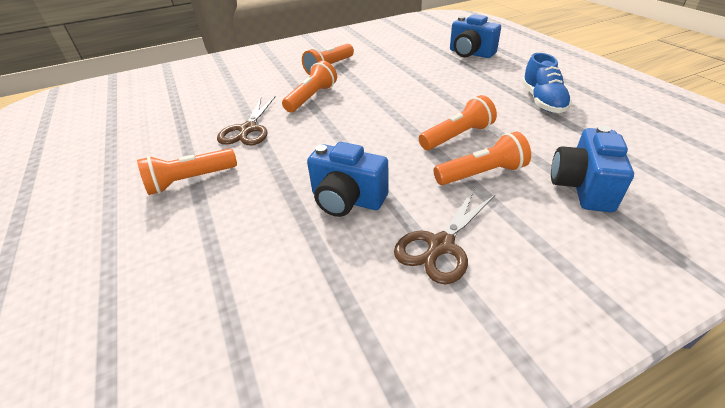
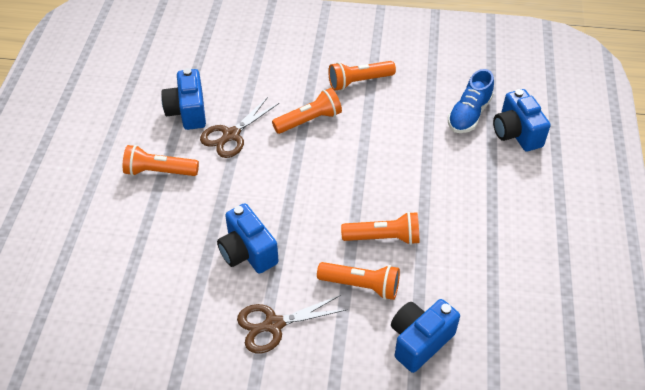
camera: 30 degrees right, 10 degrees up
(189, 131) = (188, 111): none -> blue camera
(542, 101) = (503, 239): blue shoe -> blue shoe (469, 114)

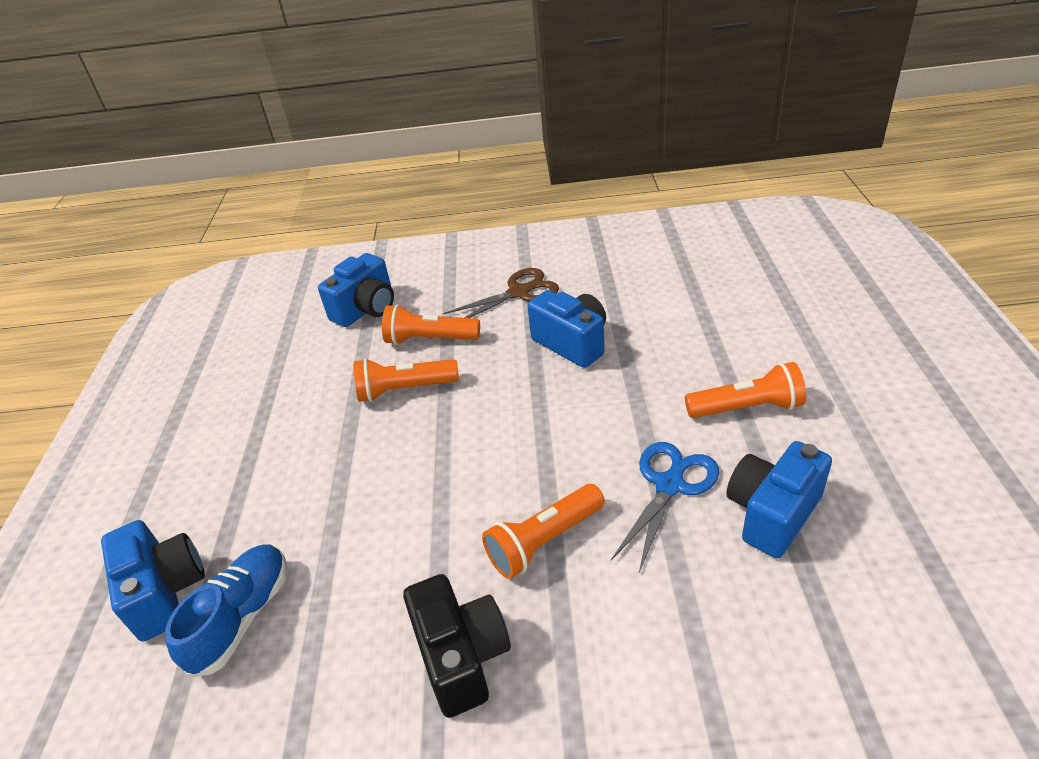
camera: 175 degrees right, 10 degrees down
(188, 111) = (772, 513): blue camera -> blue camera turned 120 degrees counterclockwise
(231, 135) = (669, 485): brown scissors -> blue scissors
(359, 82) = (462, 657): orange flashlight -> black camera

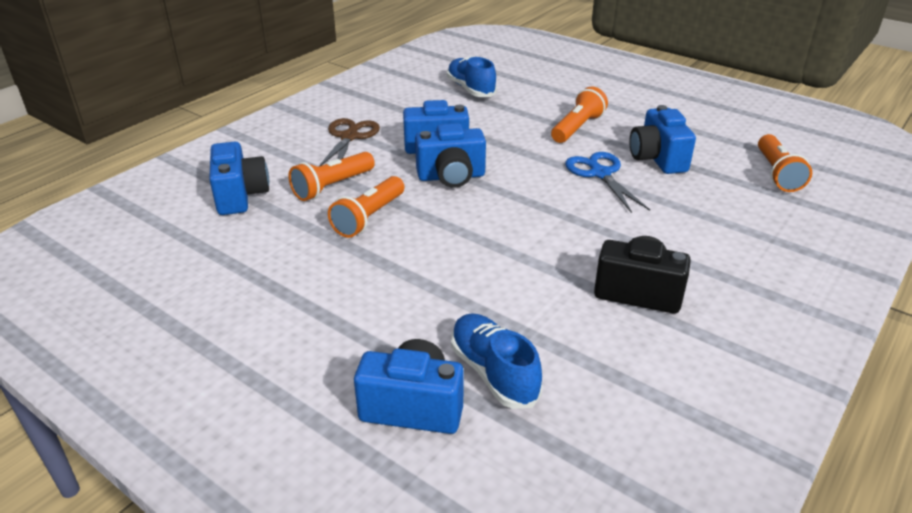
camera: 55 degrees left, 5 degrees down
(527, 389) = (451, 177): none -> blue camera
(544, 541) = (587, 228): orange flashlight -> orange flashlight (777, 174)
(712, 292) = (471, 89): none -> blue shoe

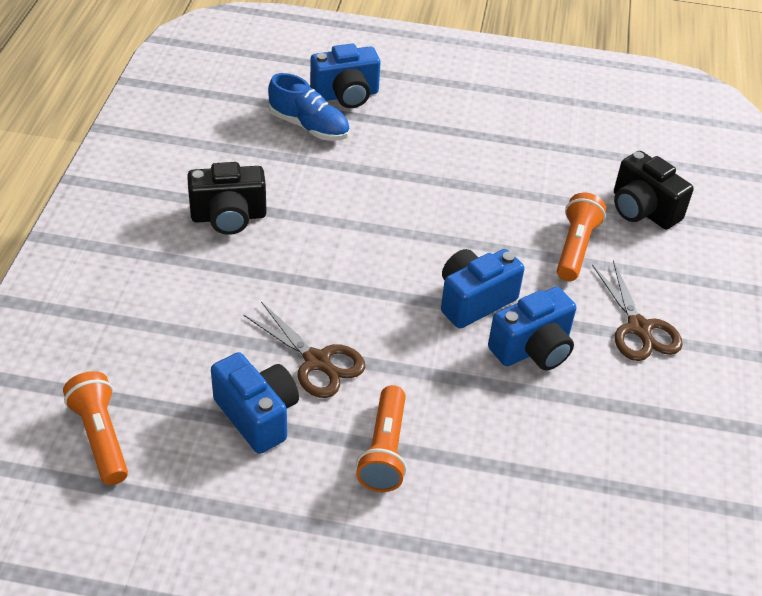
camera: 150 degrees right, 10 degrees up
(240, 196) = (642, 210): blue camera -> black camera
(369, 218) = (505, 222): orange flashlight -> none
(471, 89) = (589, 499): blue shoe -> none
(600, 174) = (317, 361): blue scissors -> brown scissors

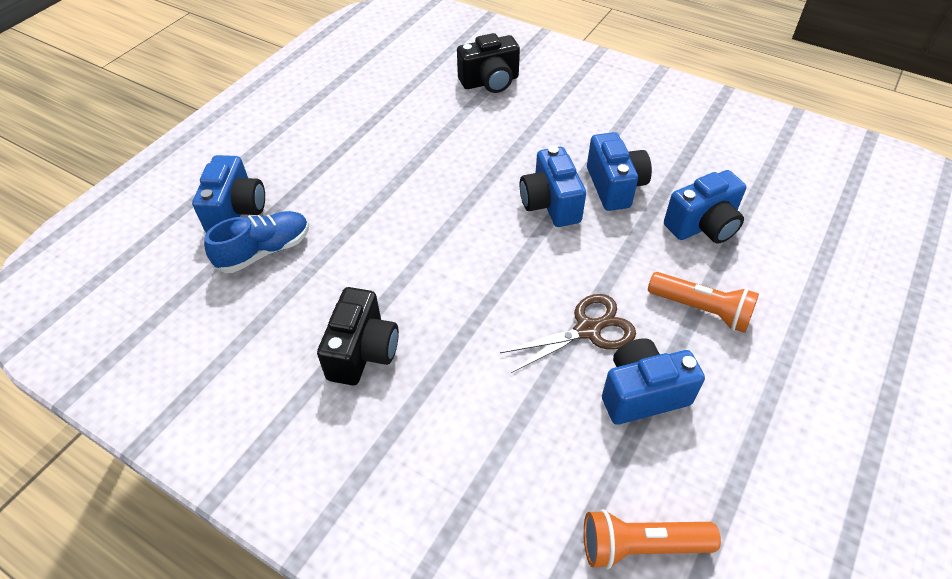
camera: 65 degrees left, 5 degrees up
(514, 438) = (703, 226): none -> blue camera
(575, 247) = (514, 129): orange flashlight -> none
(639, 328) = (611, 124): brown scissors -> none

